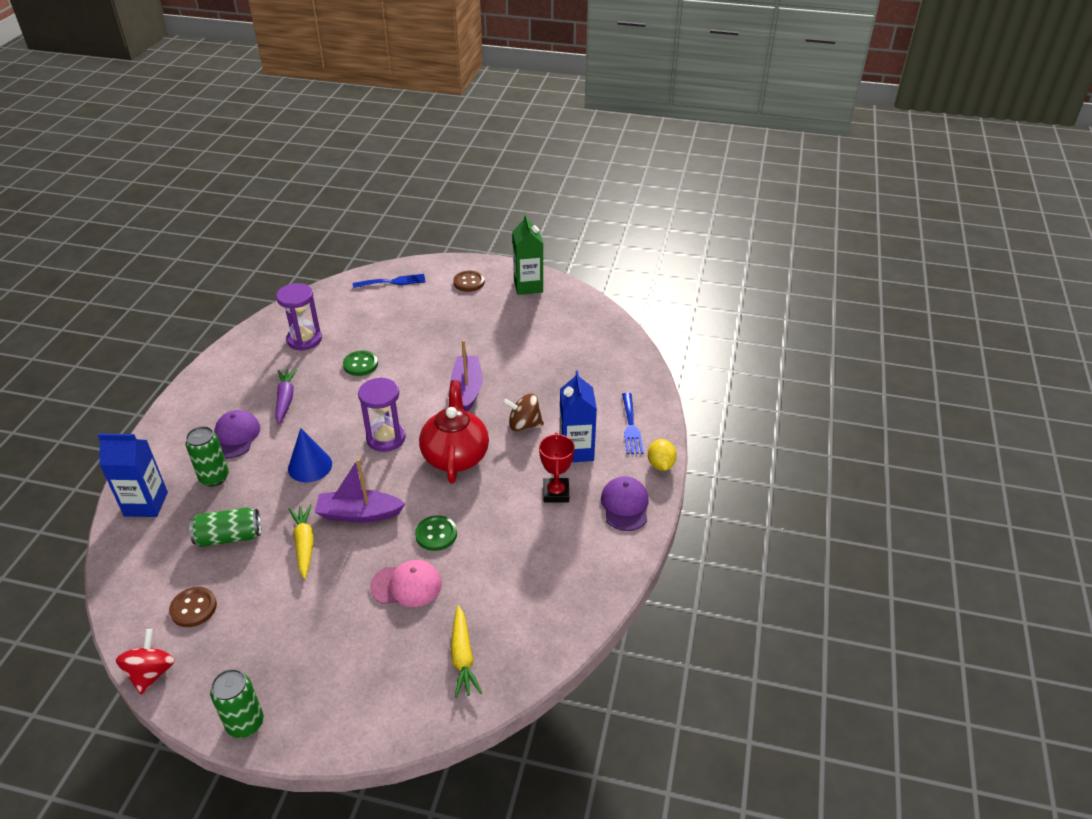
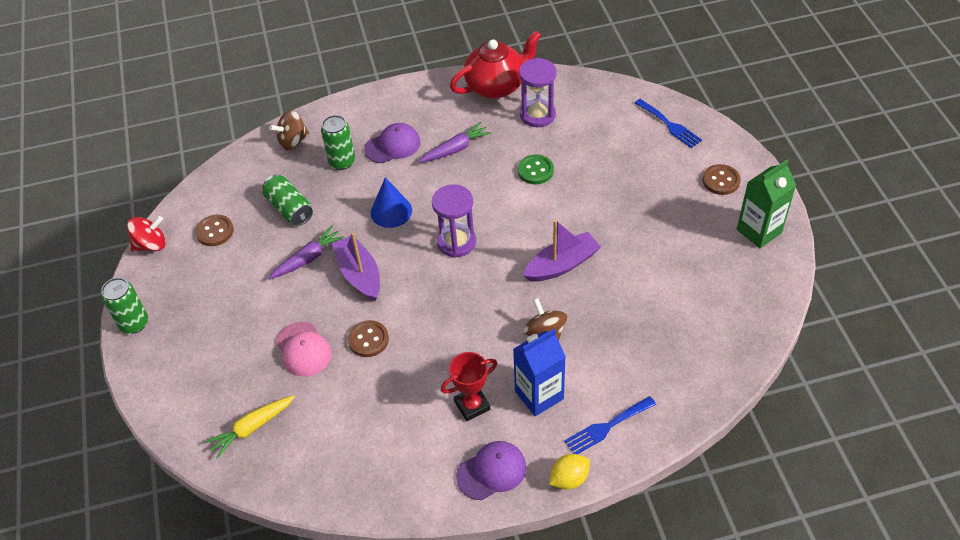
camera: 65 degrees right, 10 degrees up
(146, 504) = (293, 141): blue carton -> brown spinning top
(304, 544) = (308, 258): yellow carrot -> purple carrot
(436, 534) = (368, 340): green button -> brown button
(455, 456) = (468, 303): red teapot -> red teapot (496, 86)

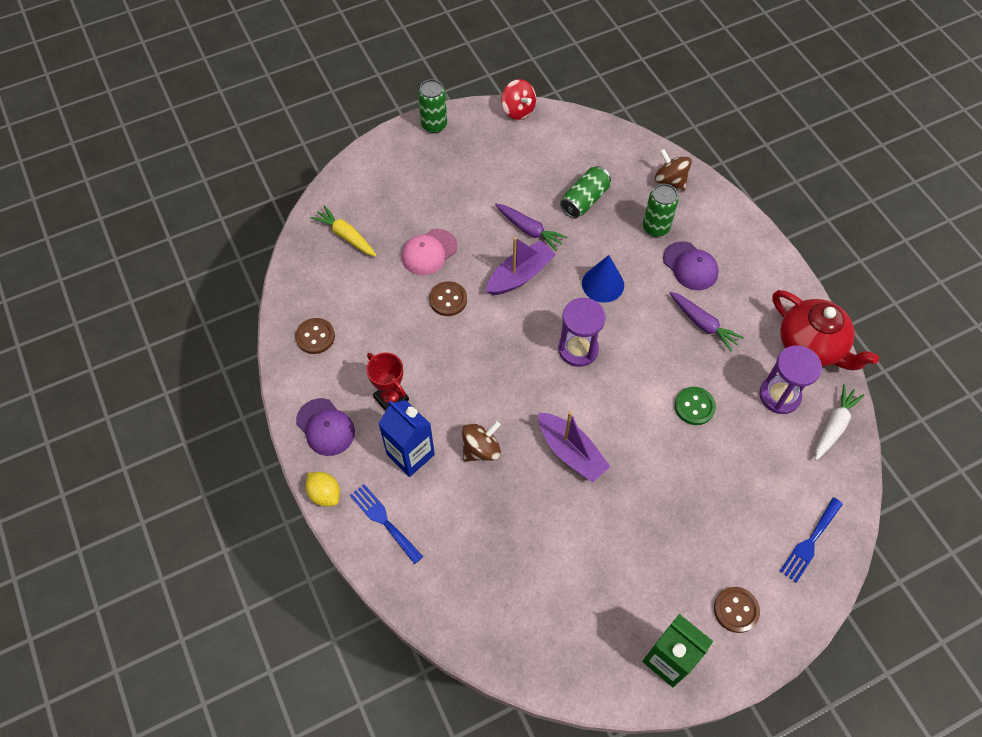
camera: 75 degrees right, 10 degrees up
(215, 231) = (544, 151): brown button -> brown button (315, 337)
(572, 89) = (834, 426): none -> white carrot

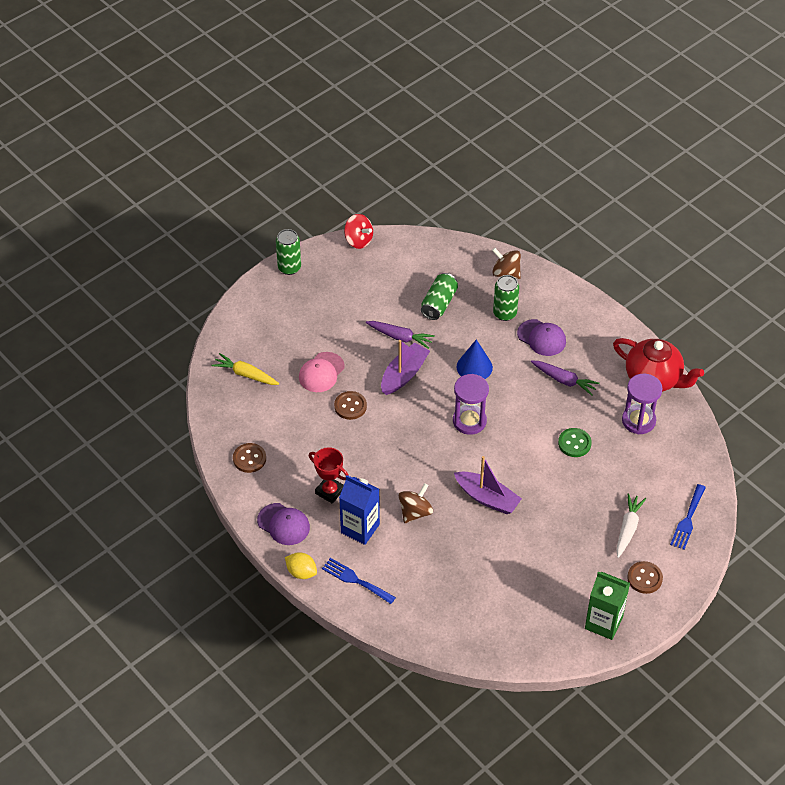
camera: 15 degrees left, 10 degrees down
(834, 426) = (686, 433): white carrot -> white carrot (628, 528)

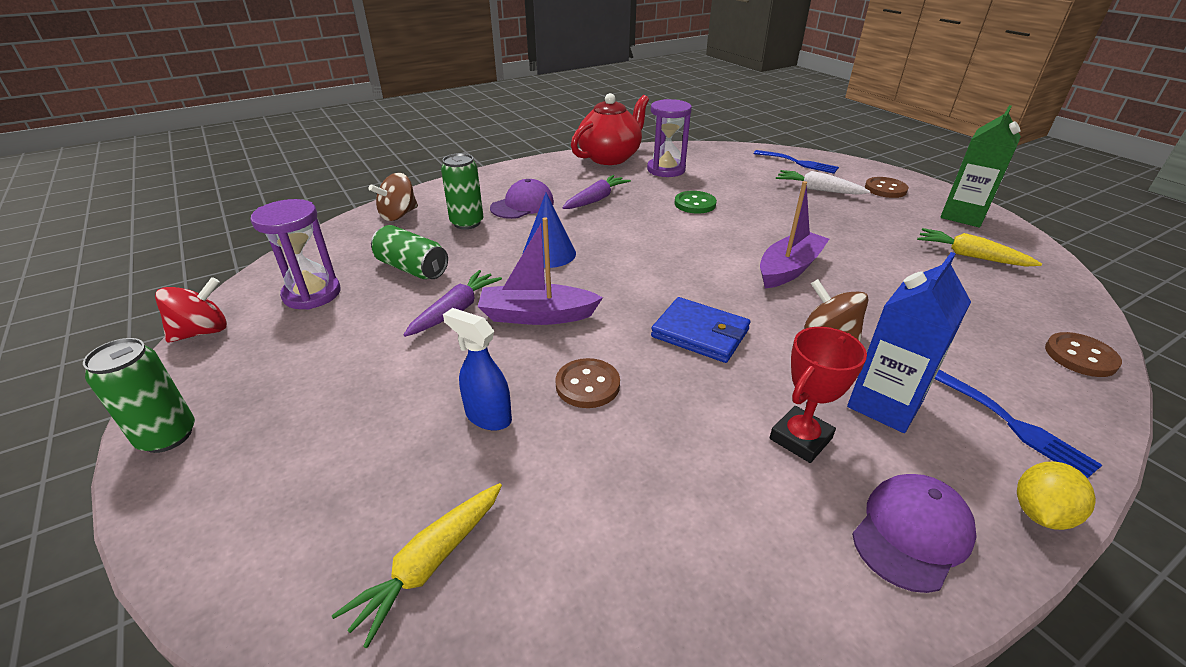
camera: 80 degrees left, 15 degrees down
(249, 459) = (713, 588): brown button -> brown button (1080, 356)
(321, 372) = (488, 416): pink cap -> blue spray bottle
(355, 580) = (1014, 425): blue fork -> blue fork turned 75 degrees counterclockwise
(403, 451) = (700, 333): none -> blue wallet
(404, 374) = (537, 315): purple boat -> purple boat turned 45 degrees counterclockwise
(469, 421) = (647, 268): purple hourglass -> purple hourglass (312, 294)
(533, 609) = (970, 256): none -> yellow carrot

